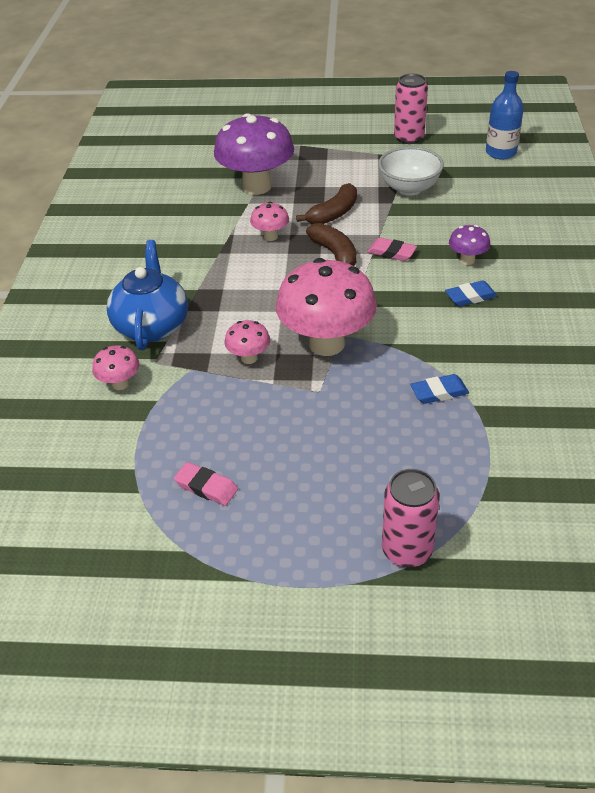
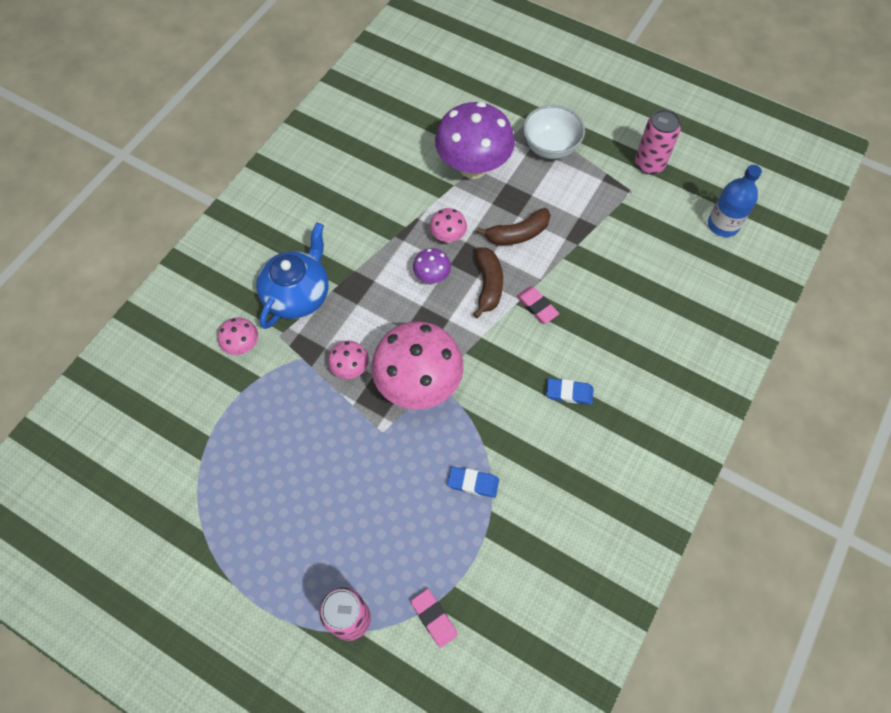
camera: 25 degrees right, 20 degrees up
(206, 487) = (248, 481): pink eraser -> pink eraser (434, 618)
(409, 188) = (605, 233): white bowl -> white bowl (550, 147)
(467, 260) = (596, 348): purple mushroom -> purple mushroom (432, 276)

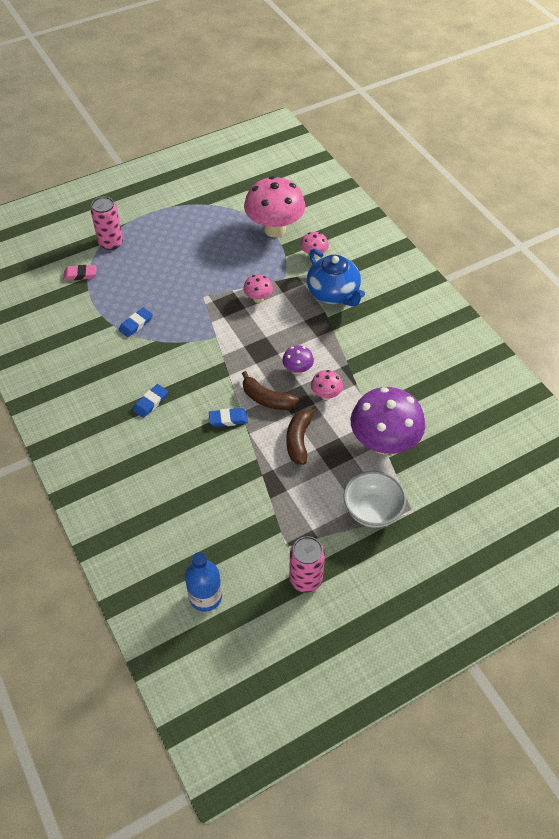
camera: 120 degrees right, 10 degrees down
(419, 384) = (220, 327): pink mushroom -> pink mushroom (274, 229)
(537, 306) = (228, 419): pink eraser -> blue eraser

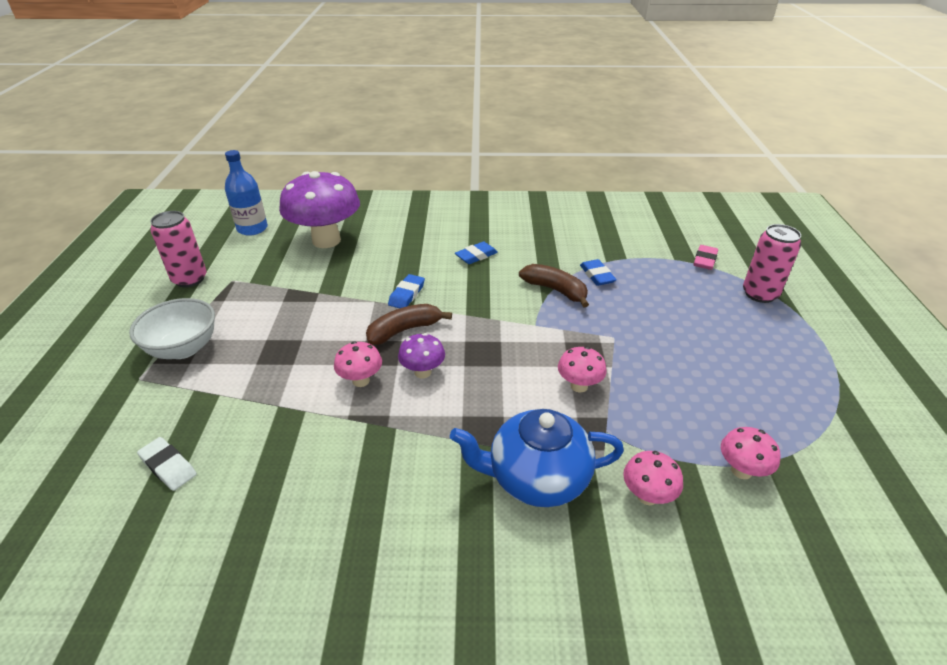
camera: 120 degrees right, 15 degrees down
(151, 402) = (476, 256): blue eraser -> blue eraser turned 75 degrees clockwise
(274, 229) = (741, 471): pink mushroom -> pink mushroom, size x0.46
(298, 440) = (326, 332): brown banana -> brown banana (555, 290)
(383, 443) = (240, 400): purple mushroom -> purple mushroom (326, 240)
(445, 439) = (168, 466): none -> white eraser

